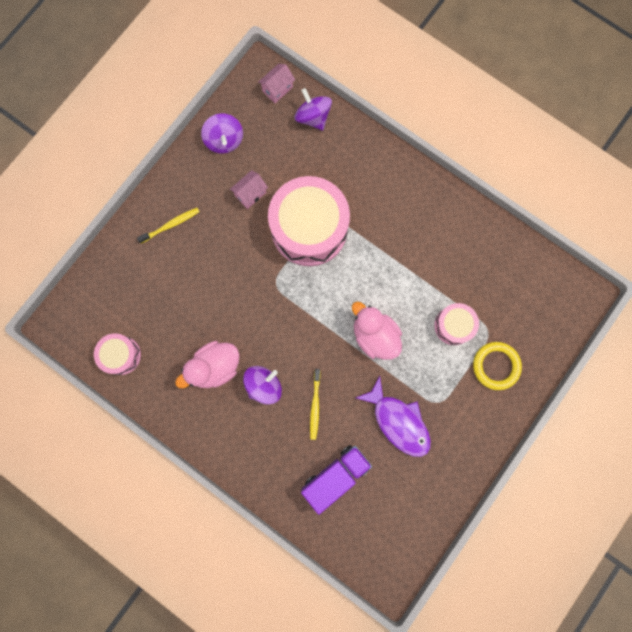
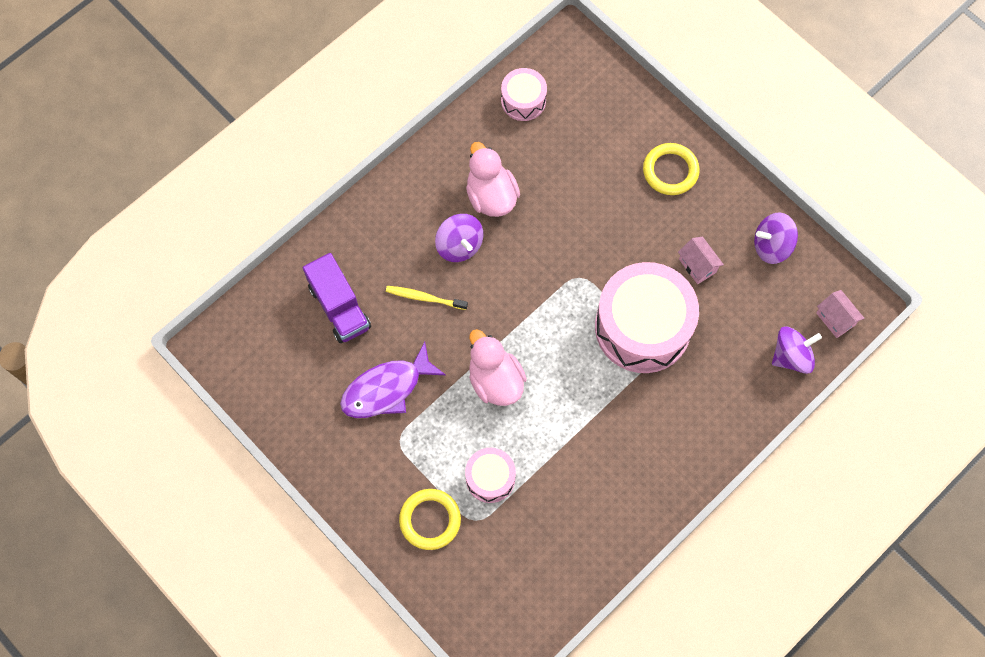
camera: 100 degrees right, 10 degrees down
(170, 225) = (670, 171): yellow toothbrush -> yellow ring
(374, 335) = (495, 380): pink duck -> pink duck turned 90 degrees counterclockwise

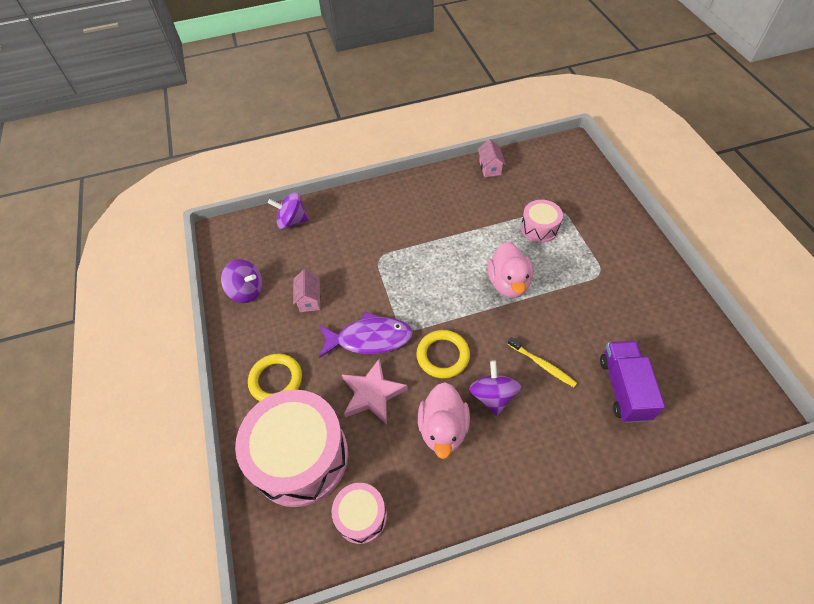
camera: 150 degrees left, 15 degrees down
(386, 389) = (599, 309): purple fish -> purple fish (370, 339)
(430, 520) = (592, 220): yellow ring -> yellow ring (443, 356)
(572, 198) = (372, 394): none -> pink star
(642, 327) = (378, 276): pink drum -> pink drum (300, 457)
(835, 319) = (246, 231): pink house -> pink house (490, 168)

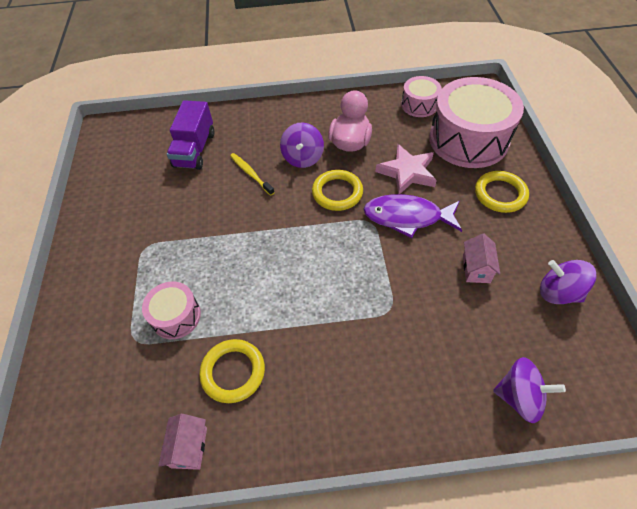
camera: 170 degrees left, 0 degrees up
(481, 204) = (233, 372): none -> yellow ring
(508, 283) = (246, 251): pink duck -> none

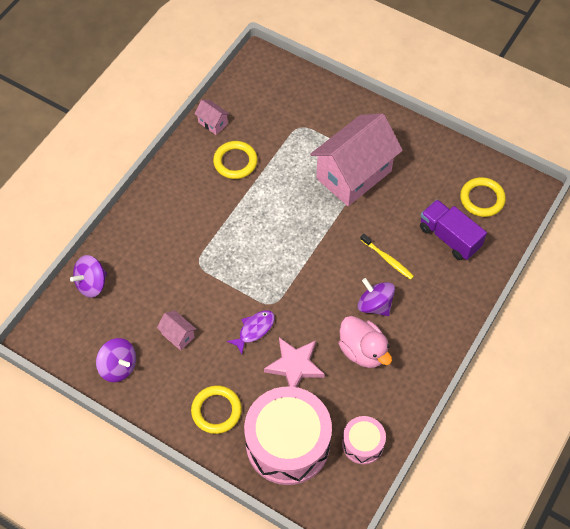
camera: 125 degrees right, 5 degrees up
(172, 250) = (354, 175): none -> pink house
(176, 316) = (298, 153): pink drum -> none
(251, 174) = (387, 259): yellow toothbrush -> yellow toothbrush turned 45 degrees clockwise
(337, 192) = (317, 302): yellow ring -> yellow ring (482, 199)
(407, 217) = (254, 330): purple fish -> purple fish, size x0.62
(558, 292) = (118, 367): purple spinning top -> purple spinning top turned 60 degrees clockwise

